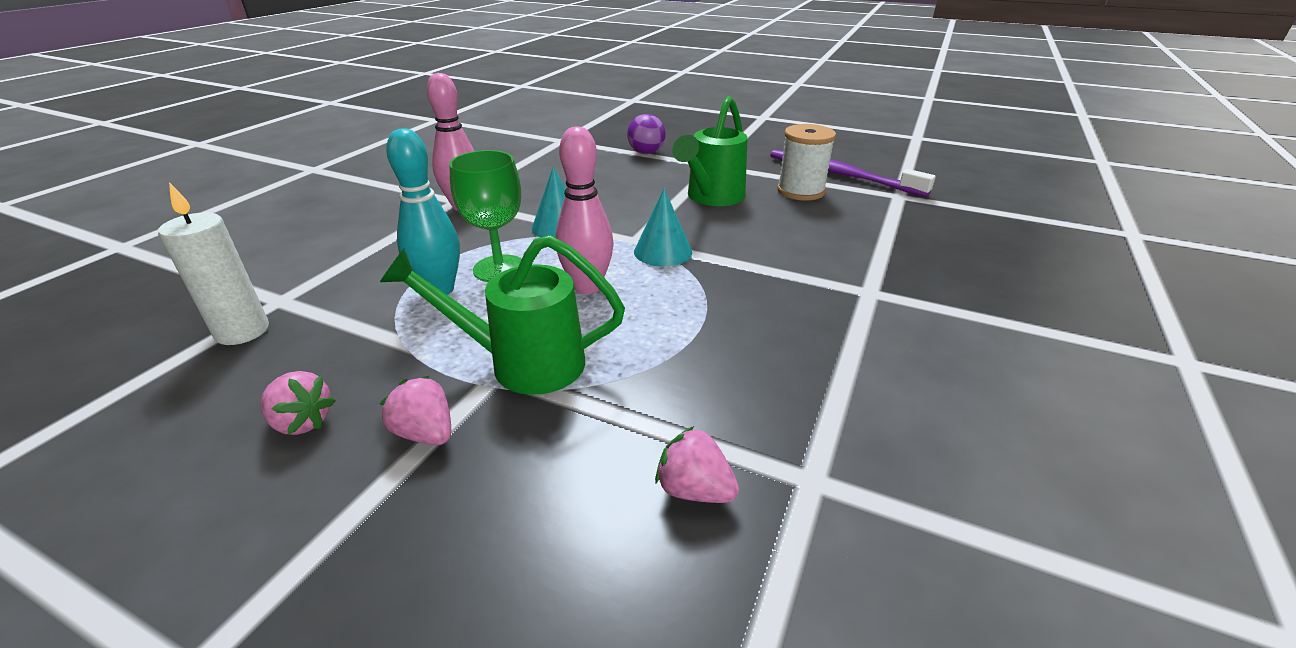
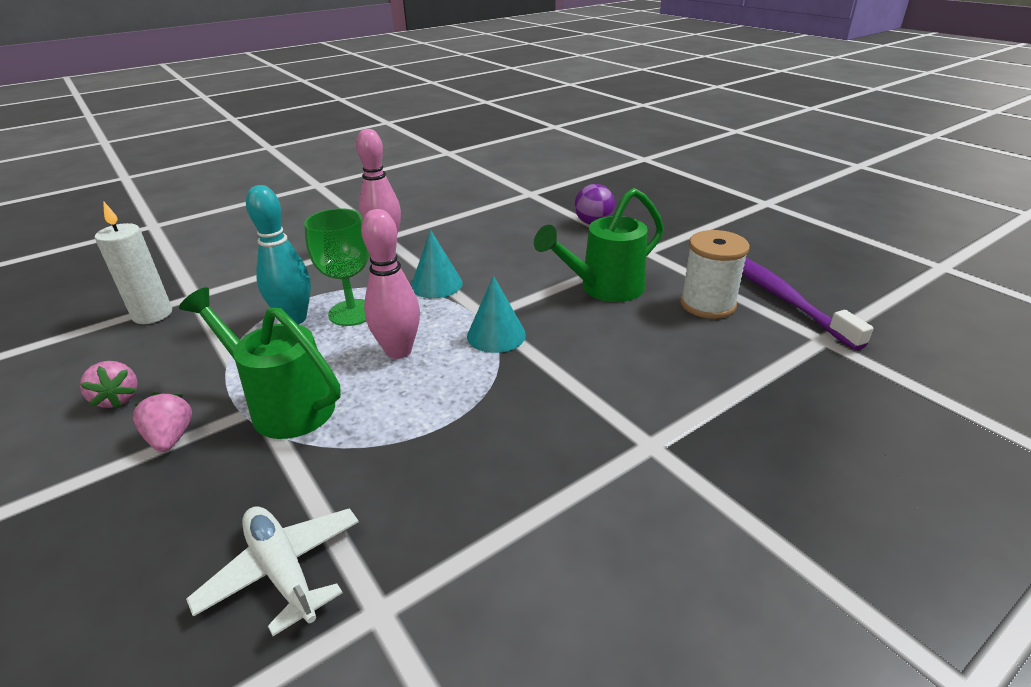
camera: 30 degrees right, 0 degrees up
(694, 489) = (283, 571): pink strawberry -> white plane

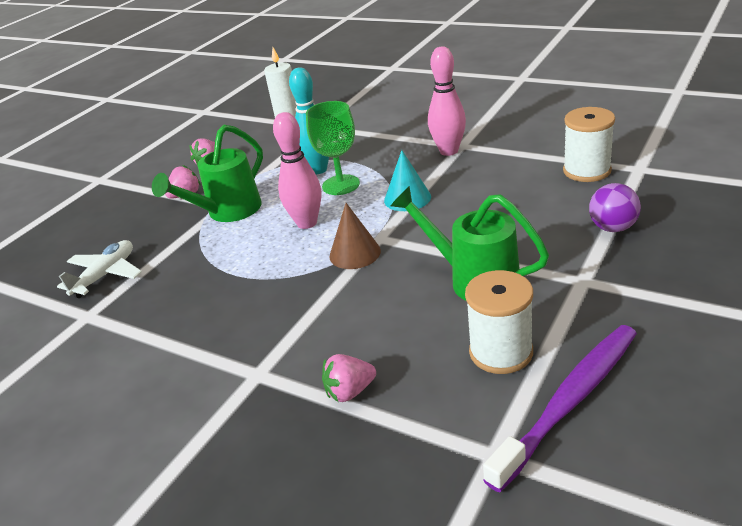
camera: 70 degrees right, 0 degrees up
(284, 405) = (228, 212): green watering can -> green watering can turned 150 degrees counterclockwise
(496, 335) = (355, 253): turquoise cone -> brown cone
(507, 208) = (587, 171): none -> white spool
(714, 389) = (350, 391): none -> pink strawberry

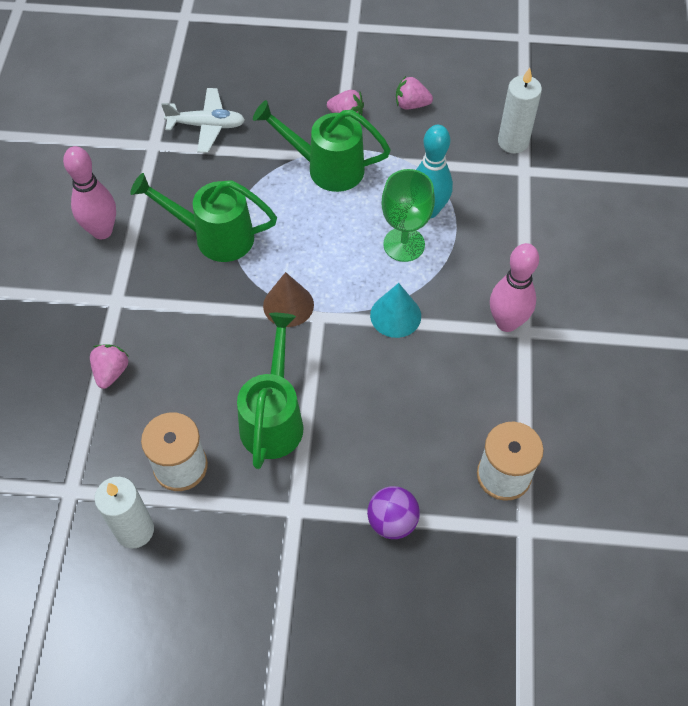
camera: 60 degrees right, 25 degrees up
(240, 288) = (215, 236): none -> green watering can
(307, 223) = (326, 244): pink bowling pin -> pink bowling pin (102, 231)
(350, 391) = (111, 372): pink strawberry -> pink strawberry turned 60 degrees clockwise
(569, 401) = (134, 530): purple toothbrush -> white candle

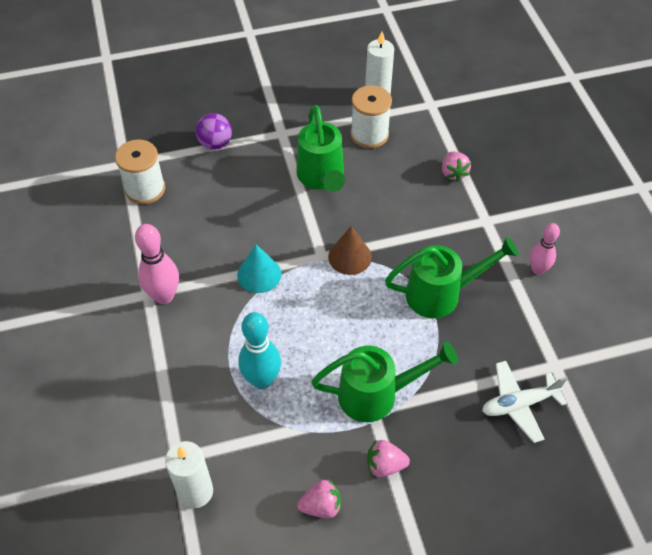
camera: 160 degrees right, 5 degrees down
(102, 231) = (538, 269): pink bowling pin -> pink bowling pin, size x0.66
(404, 244) = (273, 338): green goblet -> none

